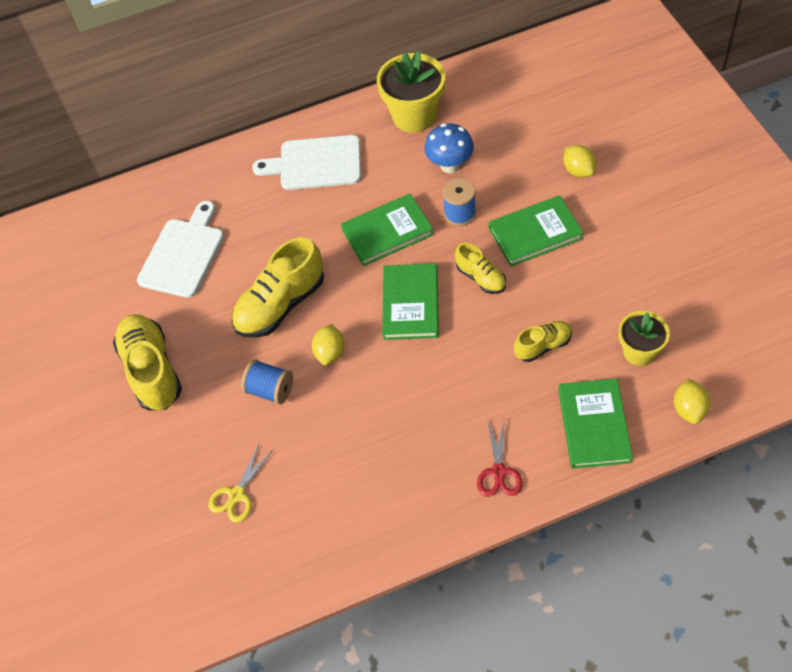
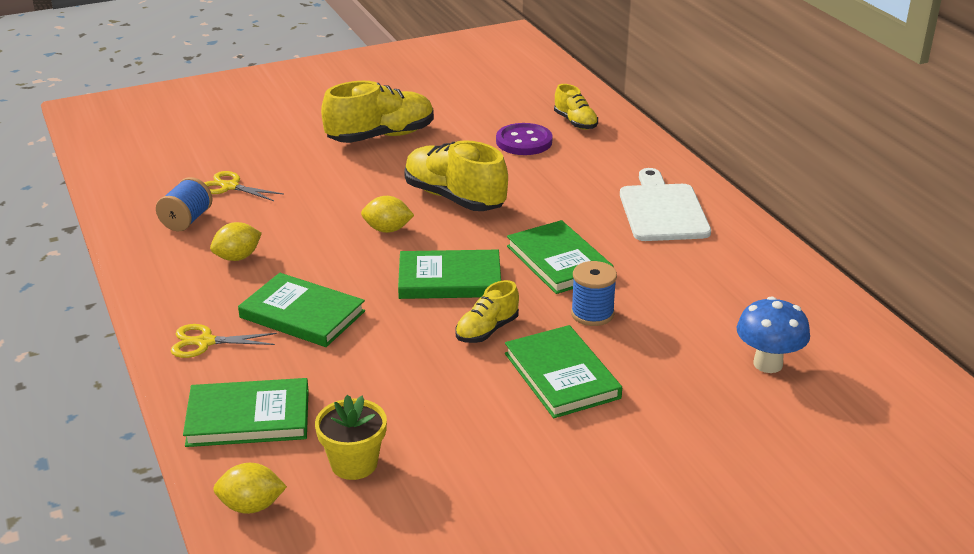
camera: 80 degrees right, 25 degrees down
(183, 254) = (524, 142): white cutting board -> purple button
(270, 390) = (346, 198): blue spool -> blue spool (187, 220)
(414, 116) = (759, 277): yellow flower pot -> none
(450, 165) = (675, 306): blue mushroom -> blue mushroom (768, 364)
(459, 405) = (302, 314): none -> green book
(499, 472) = (205, 342): red scissors -> yellow scissors
(543, 346) = (375, 378): yellow shoe -> yellow shoe (575, 122)
(578, 170) = (683, 419): yellow lemon -> yellow lemon (237, 257)

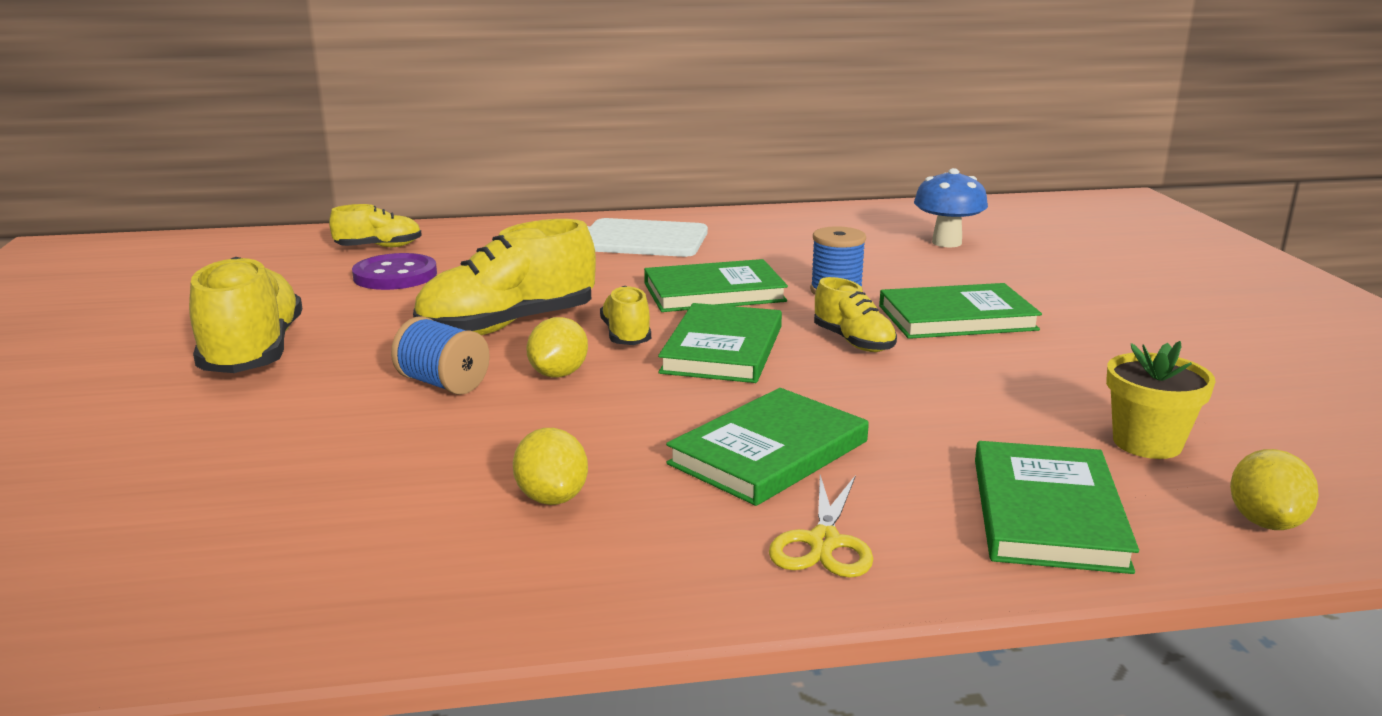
camera: 75 degrees left, 10 degrees down
(187, 220) = (361, 546): blue spool -> blue spool (443, 384)
(230, 187) = (271, 492): yellow scissors -> none
(457, 241) = (626, 336): none -> yellow shoe

